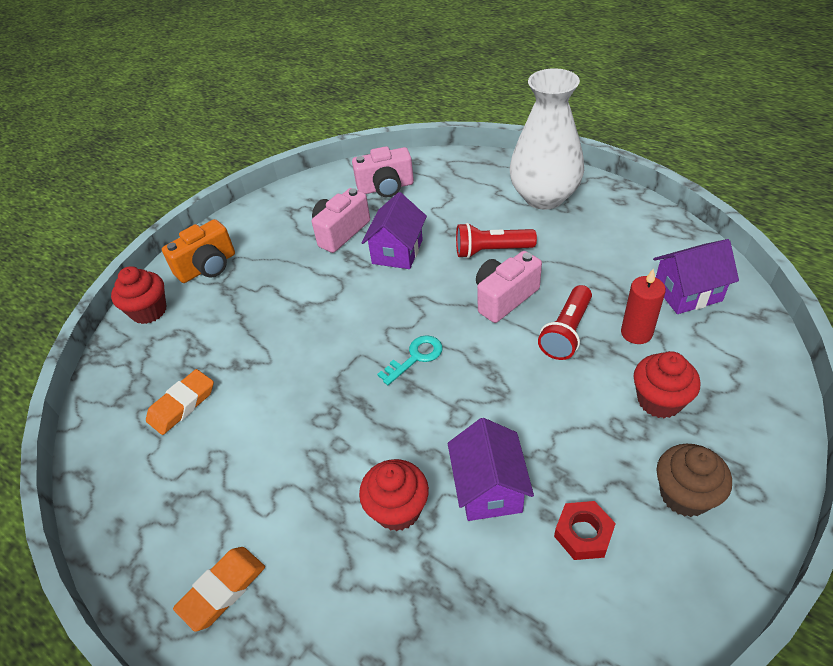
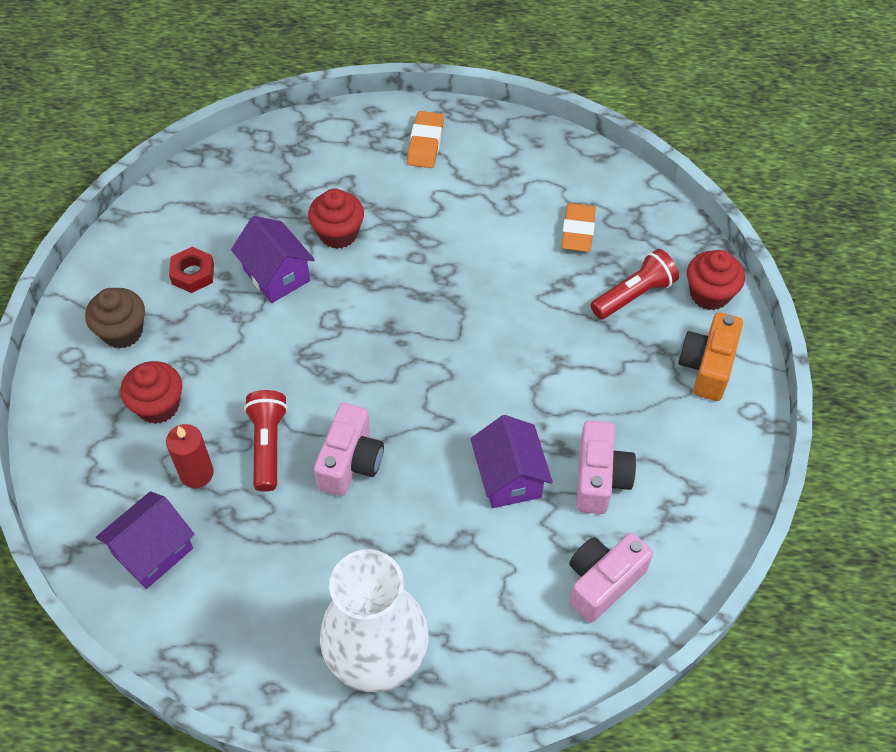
camera: 145 degrees right, 10 degrees up
(415, 357) = (402, 357): turquoise key -> none
(491, 251) = (399, 525): red flashlight -> red flashlight (634, 295)

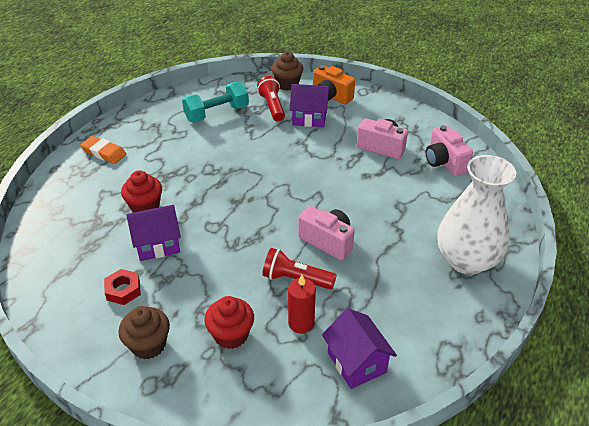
camera: 70 degrees left, 15 degrees down
(509, 477) = (367, 179): purple house -> purple house (309, 118)
(578, 231) = (217, 113): orange eraser -> turquoise dumbbell
(709, 294) = (287, 84): red cupcake -> brown cupcake

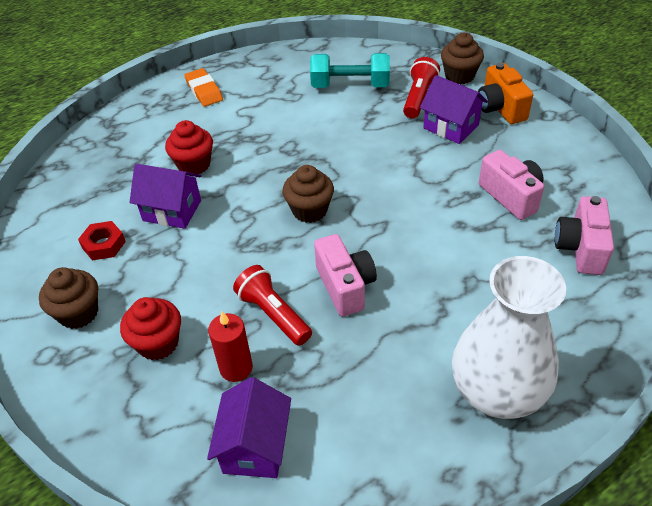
camera: 35 degrees right, 5 degrees up
(261, 204) = (309, 210): none -> brown cupcake

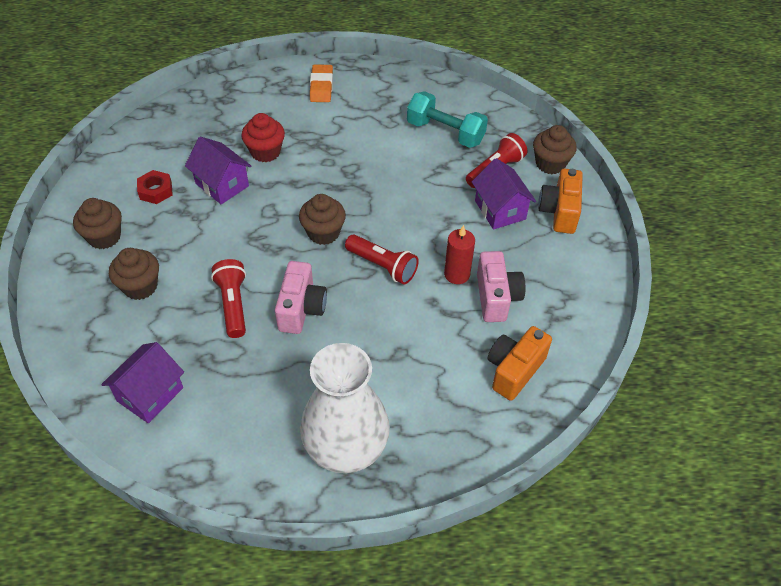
camera: 25 degrees right, 5 degrees up
(158, 343) = (140, 286): red cupcake -> brown cupcake
(236, 368) = (178, 332): red candle -> red candle (457, 274)
(389, 215) = (382, 266): none -> red flashlight
(580, 248) = (514, 370): pink camera -> orange camera

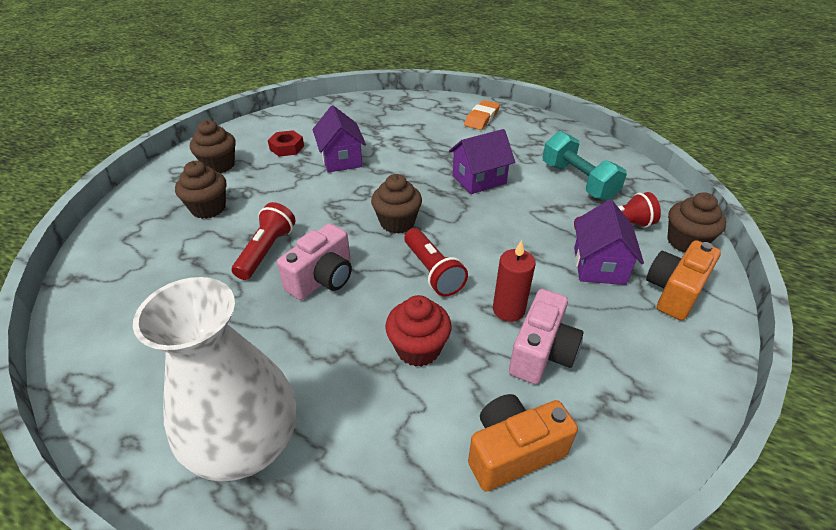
camera: 30 degrees right, 10 degrees down
(150, 394) = (127, 297): purple house -> purple house (479, 179)
(265, 152) = (397, 148): red cupcake -> red cupcake (418, 349)

